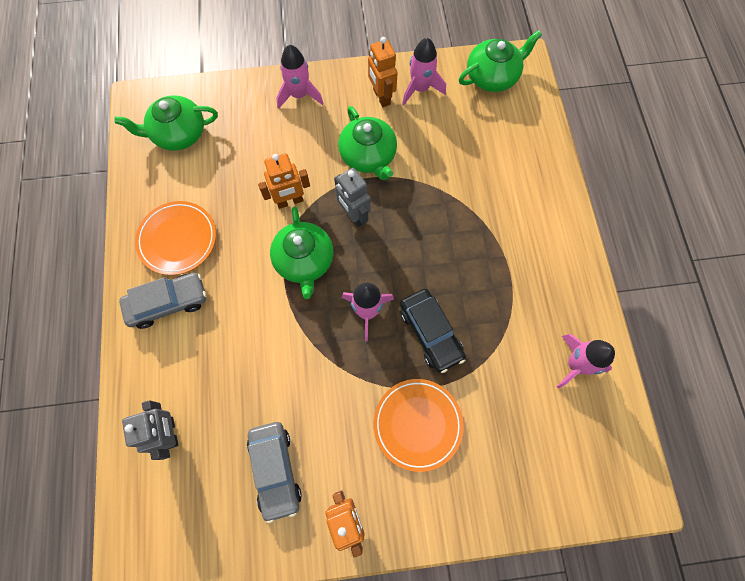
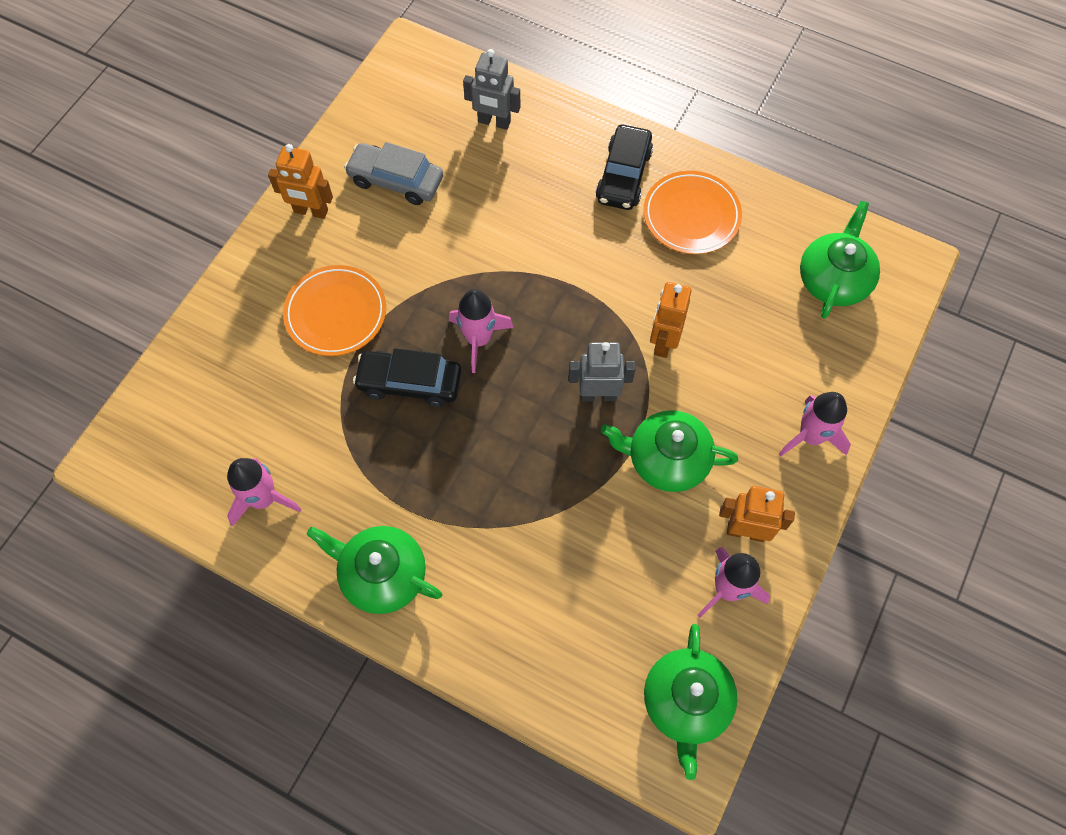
camera: 125 degrees right, 5 degrees down
(168, 303) = (623, 175): grey car -> black car
(304, 261) = (579, 315): green teapot -> green teapot (382, 575)

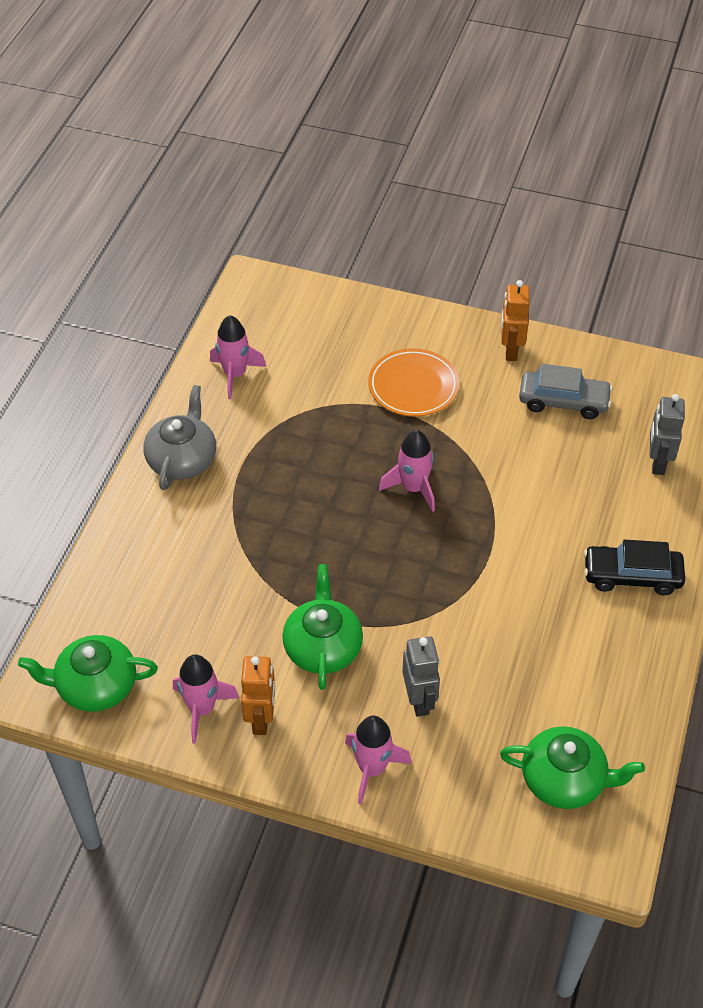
camera: 80 degrees right, 15 degrees down
(382, 575) = (182, 459): green teapot -> grey teapot
(396, 180) = (563, 401): grey car -> grey car turned 90 degrees clockwise
(410, 383) = (358, 447): black car -> none
(598, 395) = (378, 585): grey robot -> grey robot (419, 700)
(663, 341) = (448, 631): orange robot -> none
(691, 215) = (603, 640): orange plate -> none

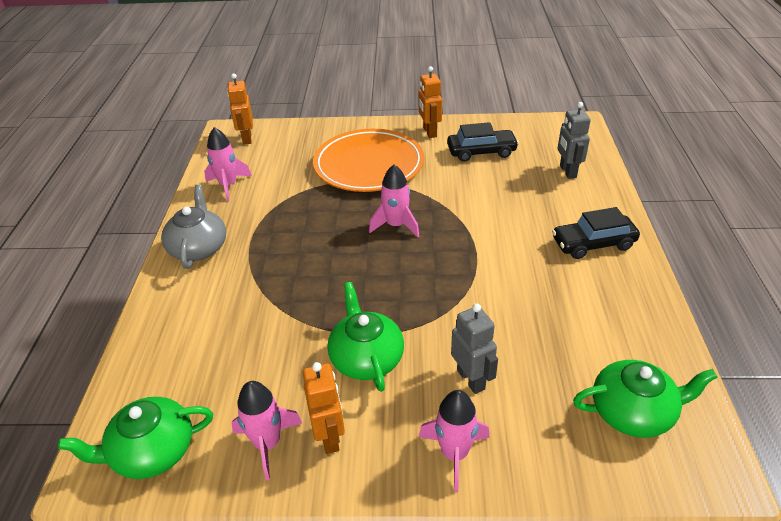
camera: 15 degrees left, 10 degrees down
(274, 301) = (246, 138): none -> orange robot
(413, 386) = (369, 165): orange plate -> orange plate, size x1.57
(563, 401) = (481, 152): grey car -> black car

